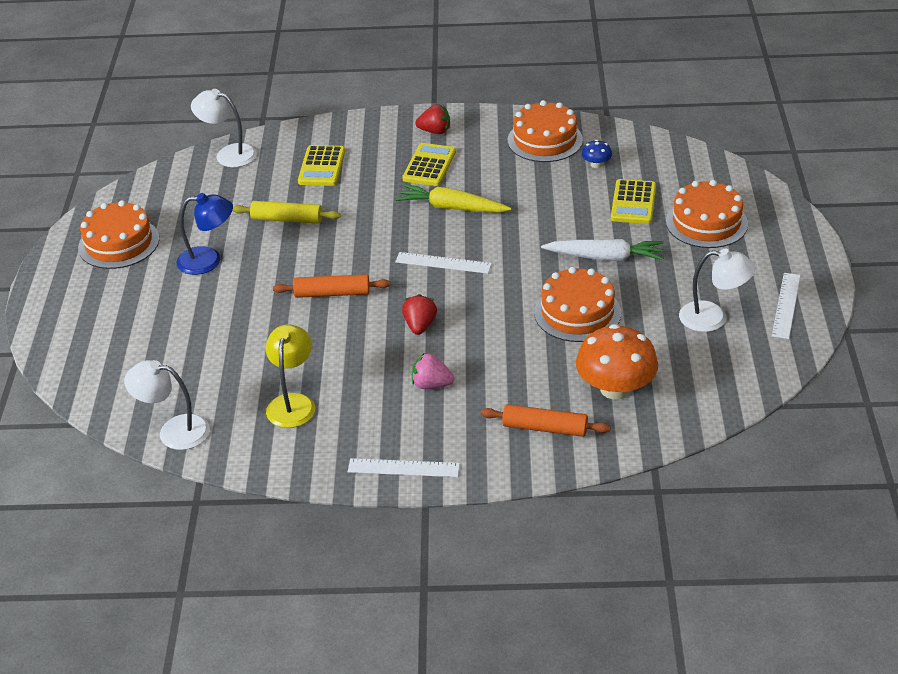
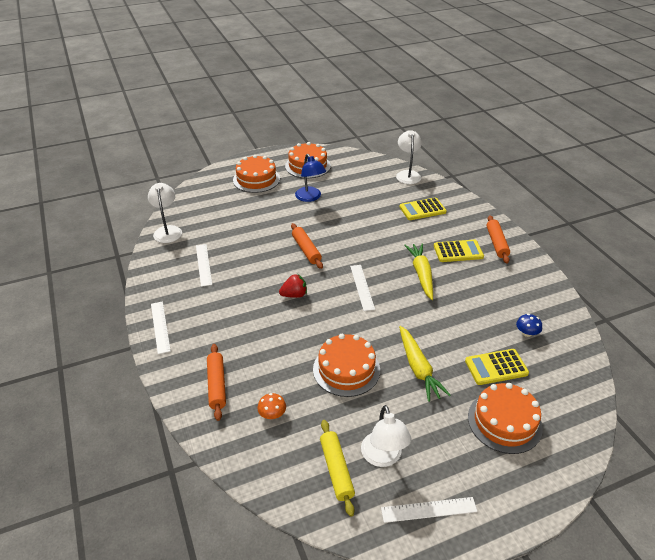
camera: 65 degrees right, 0 degrees up
(287, 219) = (363, 212): yellow rolling pin -> yellow rolling pin (336, 470)
(292, 403) = (203, 264): yellow lamp -> white ruler
(431, 385) = (240, 317): pink strawberry -> none
(435, 131) = (496, 243): red strawberry -> orange rolling pin
(545, 140) = (532, 297): orange cake -> orange cake (256, 179)
(605, 257) = (418, 368): white carrot -> yellow carrot
(615, 388) = (272, 414): orange mushroom -> orange mushroom, size x0.45

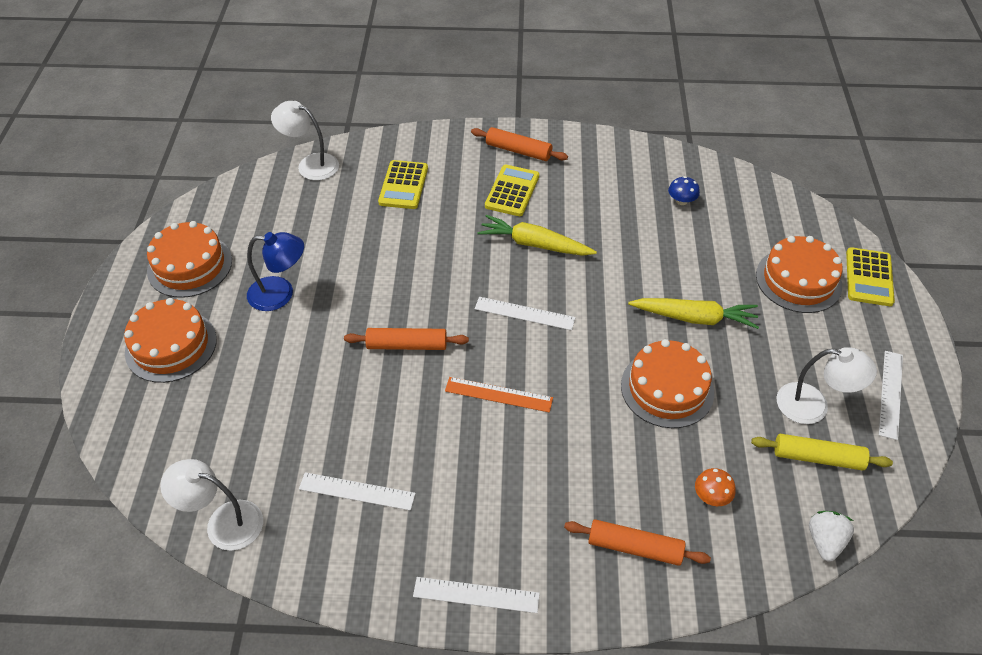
camera: 65 degrees left, 10 degrees up
(265, 488) = (825, 541): none -> white strawberry
(294, 295) = (498, 394): red strawberry -> orange ruler
(496, 367) = (721, 250): yellow calculator -> yellow calculator (869, 277)

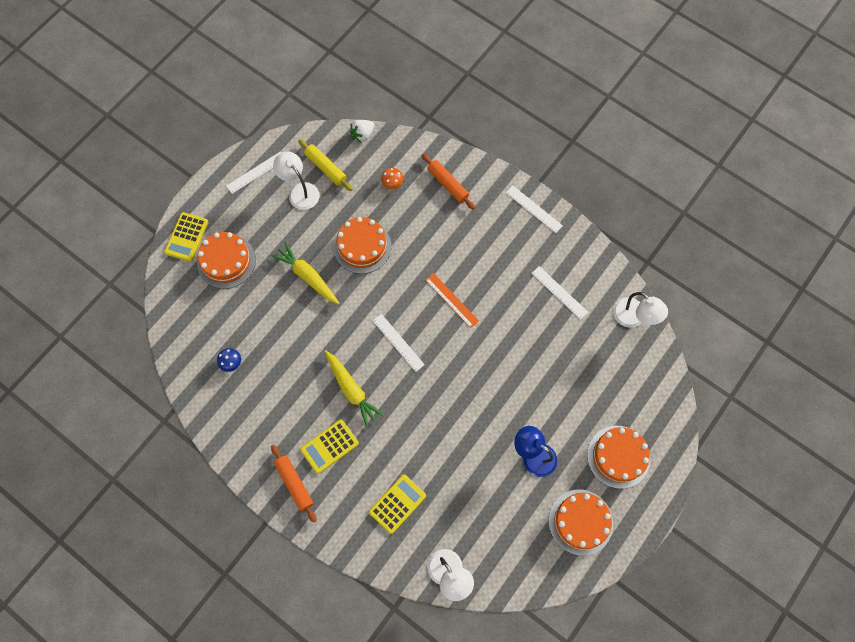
camera: 145 degrees left, 20 degrees up
(407, 345) = (480, 365): orange rolling pin -> none
(869, 277) = (187, 237): yellow calculator -> yellow calculator turned 150 degrees clockwise

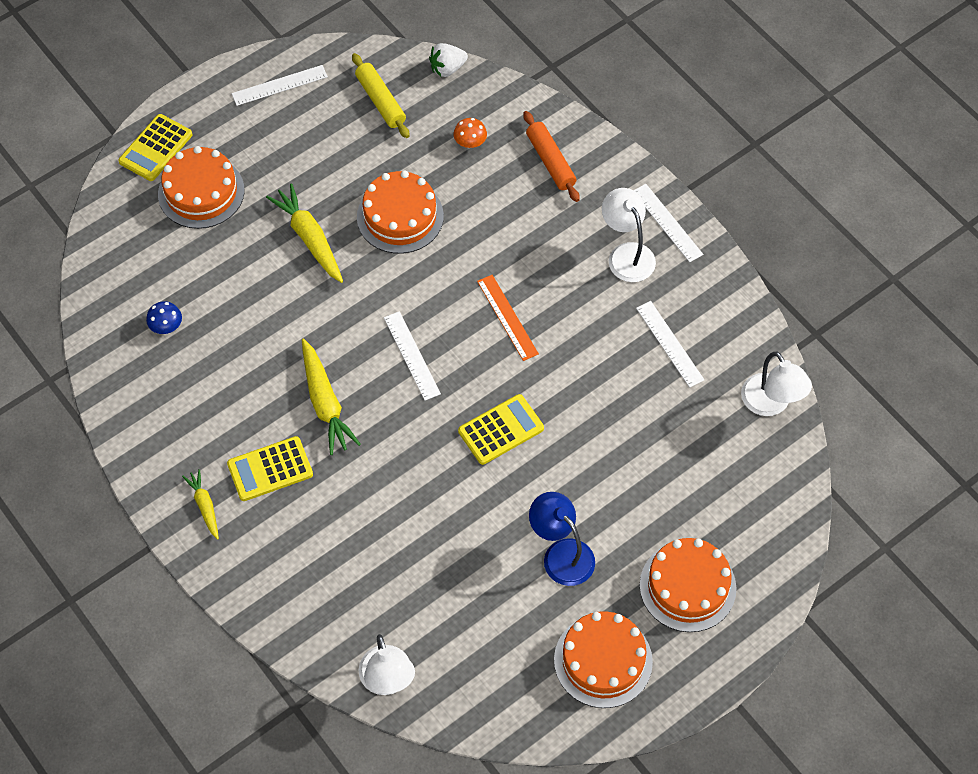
camera: 15 degrees right, 10 degrees down
(294, 484) = (205, 506): orange rolling pin -> yellow carrot
(300, 191) = (334, 124): white lamp -> white lamp (627, 254)
(397, 504) = (343, 569): yellow calculator -> yellow calculator (501, 430)

